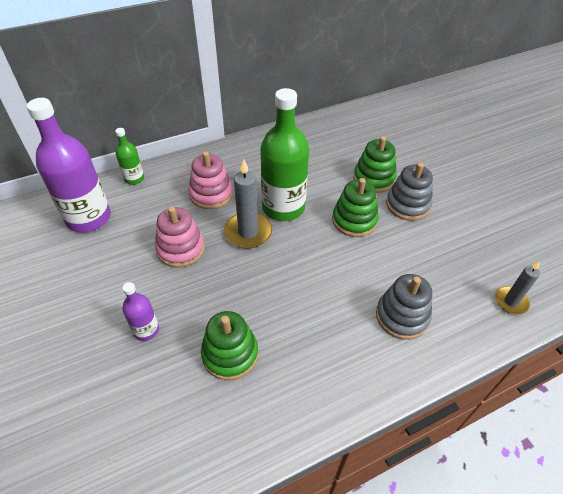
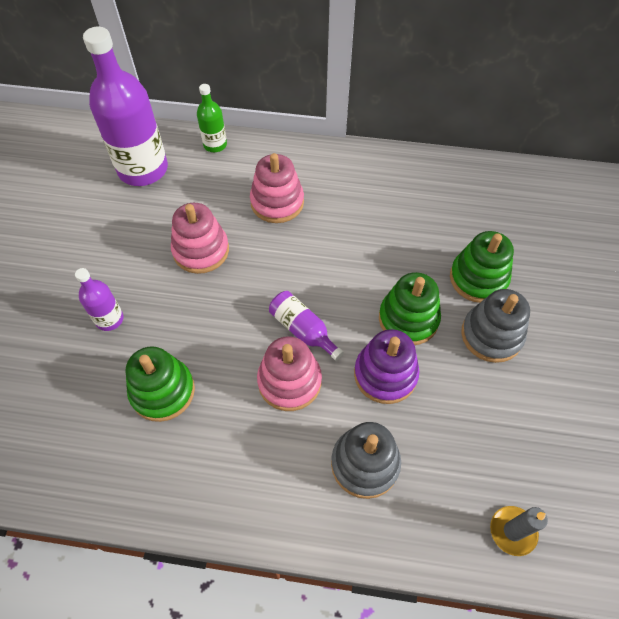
camera: 35 degrees right, 10 degrees up
(248, 232) = (280, 268): grey candle -> none
(283, 207) = (341, 259): green bottle -> none
(295, 261) = (303, 330): none -> purple bottle
(313, 296) = (289, 381): none -> pink stacking toy
(368, 258) = (385, 374): none -> purple stacking toy

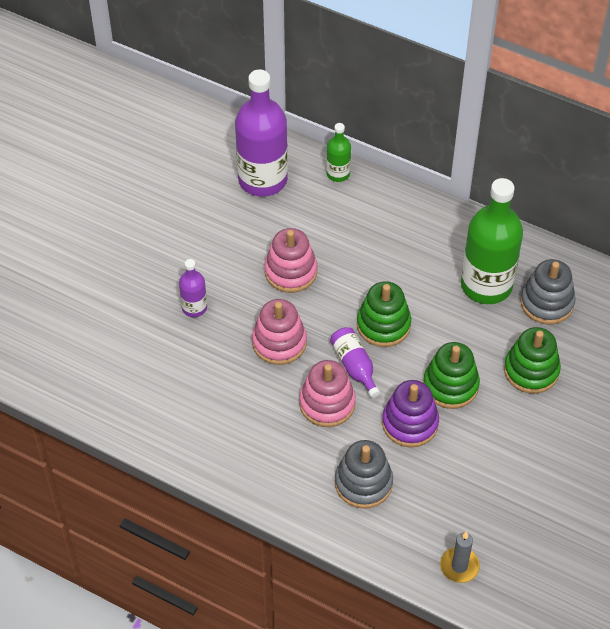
camera: 20 degrees right, 5 degrees down
(162, 391) = (221, 378): green stacking toy -> green stacking toy (383, 325)
(277, 202) = (375, 247): pink stacking toy -> pink stacking toy (279, 342)
(397, 208) = (486, 285): none -> green bottle
(491, 335) = (518, 421): grey stacking toy -> grey stacking toy (547, 303)

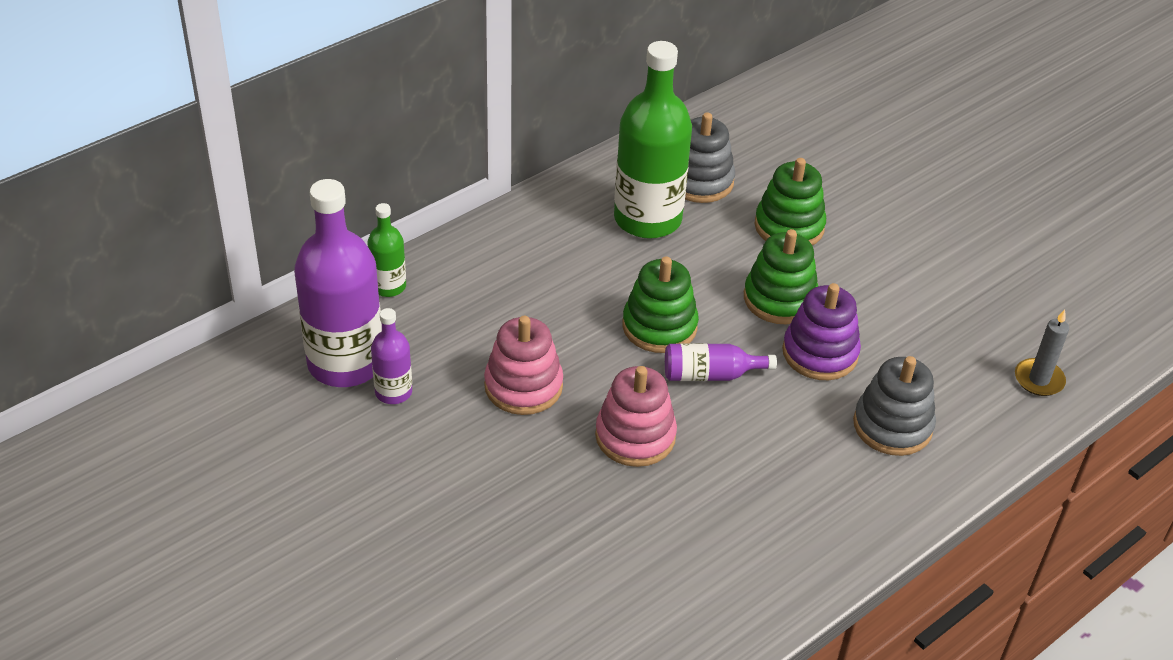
camera: 70 degrees left, 10 degrees down
(194, 308) = (527, 509): purple bottle -> purple bottle (393, 392)
(327, 403) = (756, 420): pink stacking toy -> none

